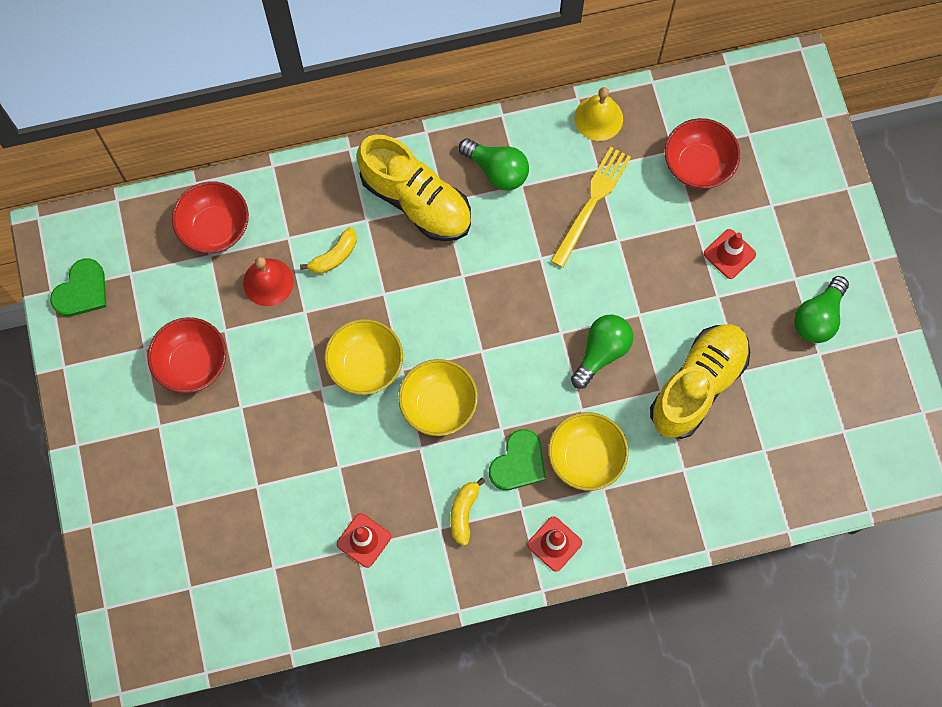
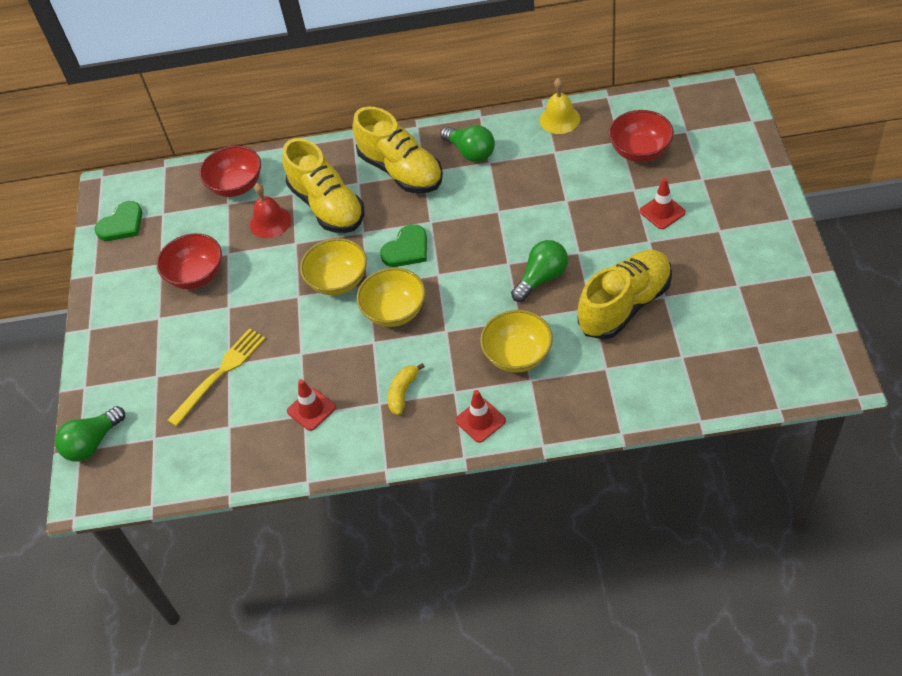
camera: 15 degrees right, 20 degrees down
(334, 256) = (327, 206): yellow banana -> yellow shoe
(518, 463) = (457, 357): green heart -> green heart (407, 249)
(591, 203) = (546, 175): yellow fork -> yellow fork (219, 374)
(818, 317) = (738, 259): green light bulb -> green light bulb (93, 443)

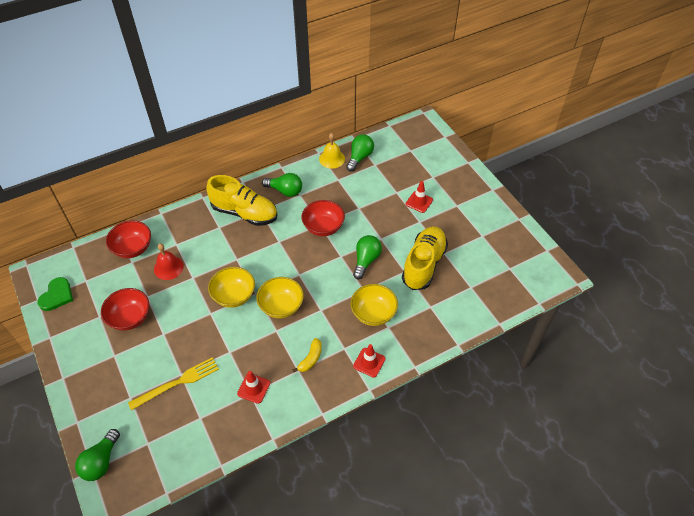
camera: 30 degrees left, 0 degrees up
(219, 374) = (177, 383): yellow fork -> yellow fork turned 45 degrees clockwise
(327, 206) = (204, 247): yellow shoe -> none
(403, 392) = (310, 359): yellow banana -> yellow banana turned 150 degrees counterclockwise
(407, 249) = (271, 263): green heart -> none
(602, 126) = (359, 157): none -> green light bulb
(640, 151) = (389, 168): red bowl -> red bowl (323, 227)

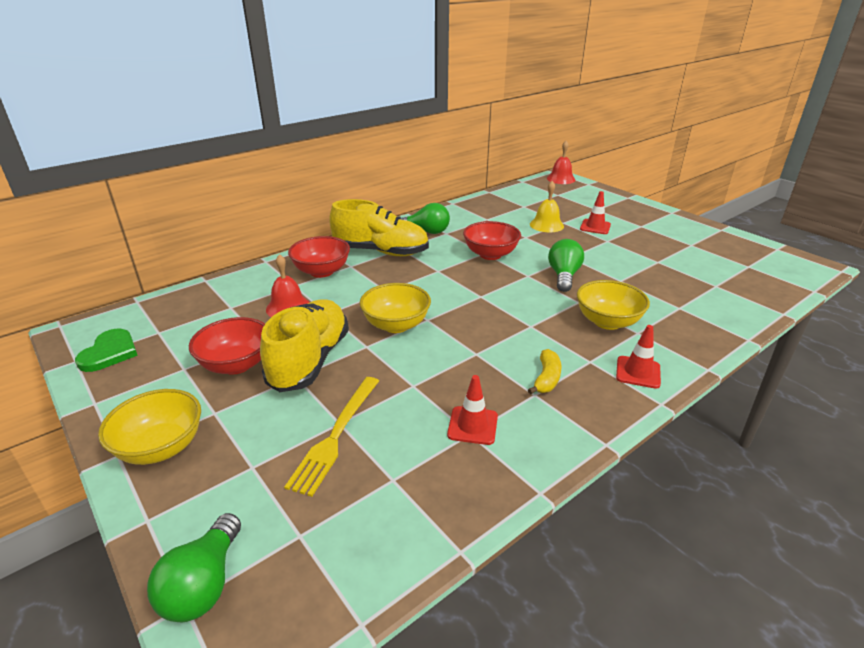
camera: 10 degrees left, 20 degrees down
(133, 248) = (230, 294): red bowl -> red bowl (321, 271)
(177, 383) = (336, 435): yellow fork -> yellow fork turned 150 degrees clockwise
(281, 306) = (471, 328): yellow bowl -> yellow bowl (161, 447)
(332, 159) = (471, 206): yellow bell -> yellow bell (546, 225)
(359, 157) = (503, 203): green light bulb -> none
(423, 264) = (640, 272): yellow shoe -> yellow shoe (310, 360)
(424, 125) = (561, 179): none -> red bell

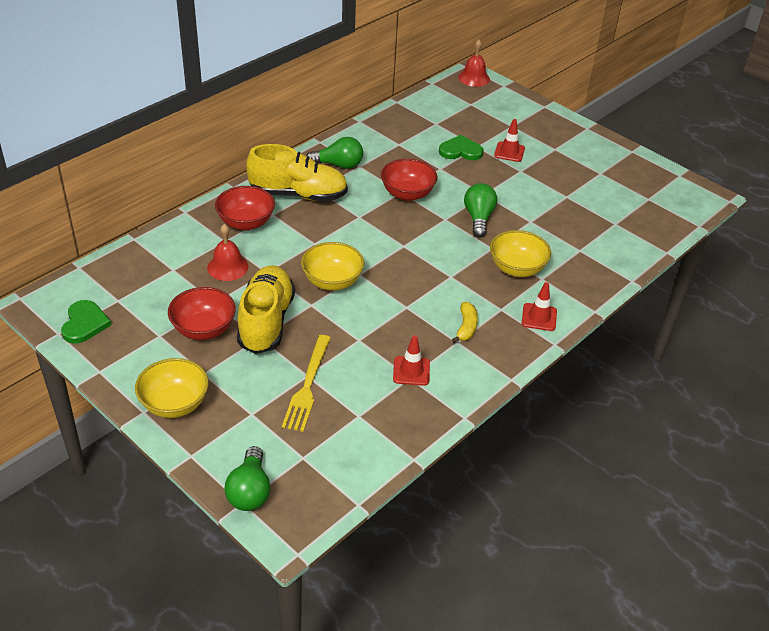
camera: 10 degrees left, 10 degrees up
(546, 225) = (460, 151): yellow bell -> green heart

